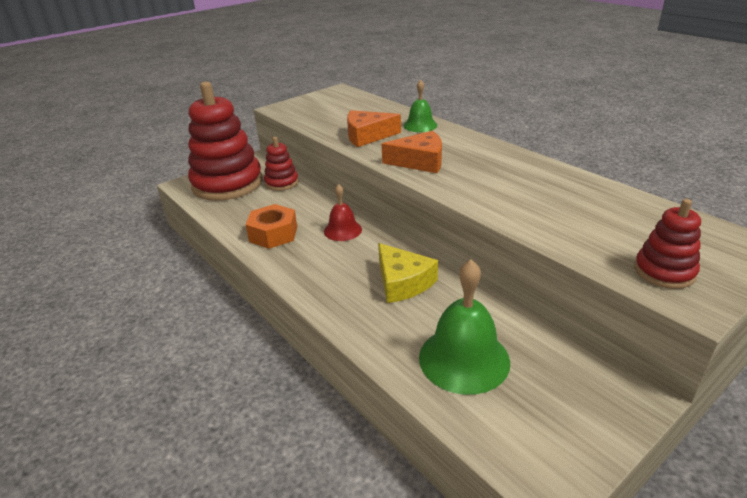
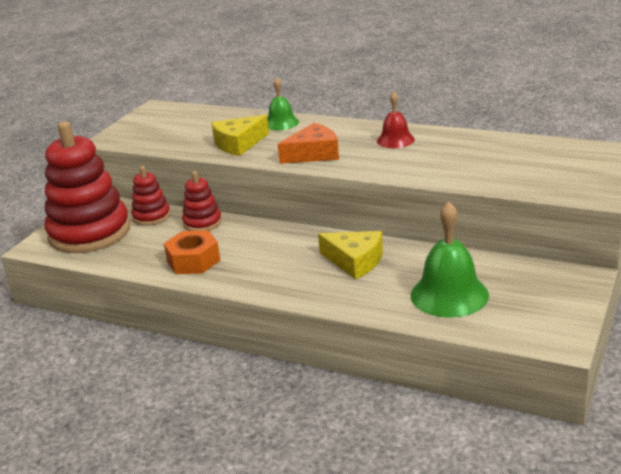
camera: 25 degrees left, 5 degrees down
(342, 230) = (260, 239): red bell -> red bell (395, 140)
(367, 136) = (238, 144): orange cheese -> yellow cheese
(664, 271) = (566, 182): red stacking toy -> red stacking toy (202, 223)

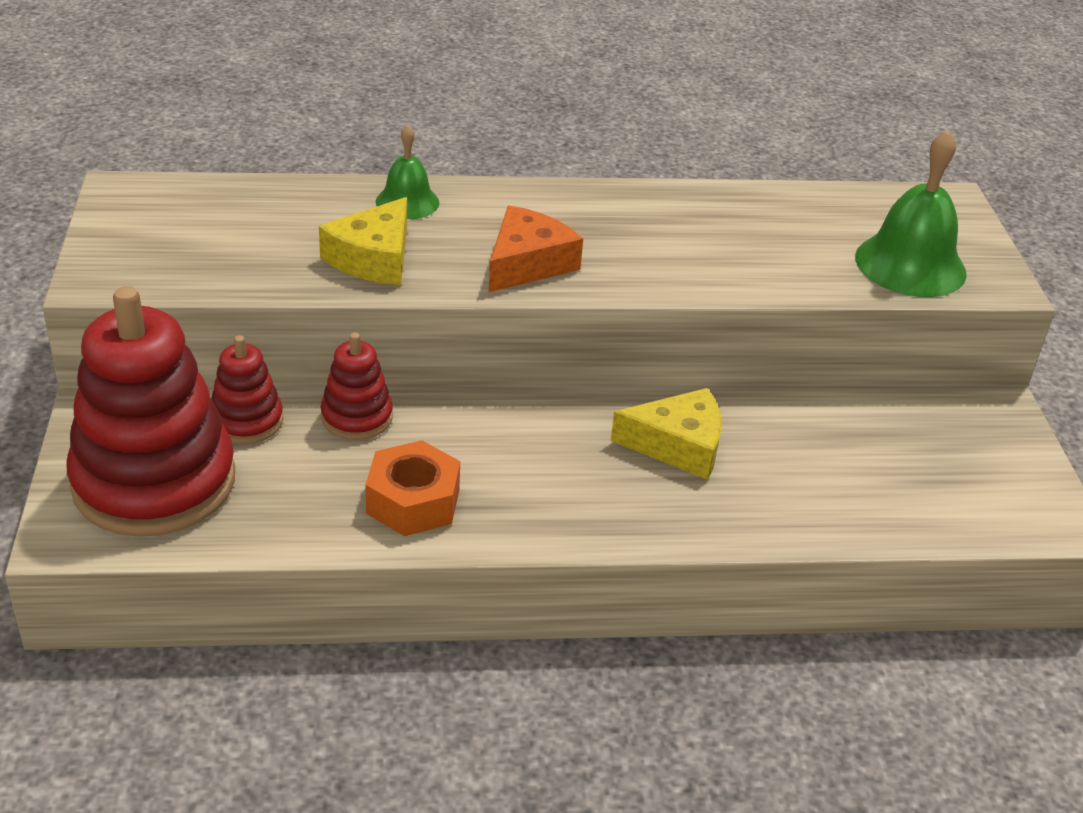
camera: 35 degrees left, 10 degrees up
(395, 140) = (632, 217): red bell -> none
(449, 295) = (861, 477): green bell -> green bell (910, 265)

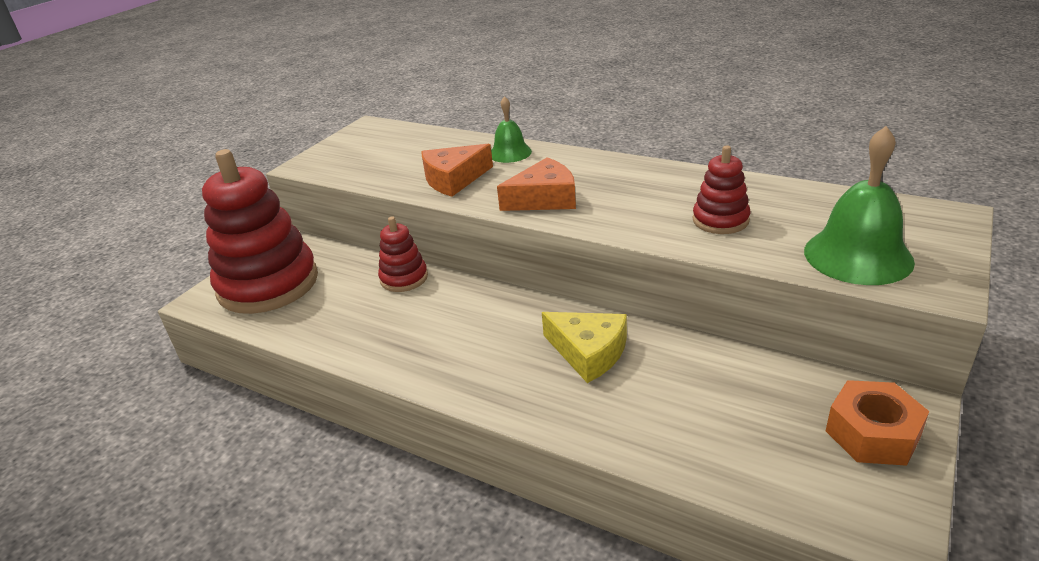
camera: 40 degrees right, 5 degrees down
(246, 421) = (346, 265): red stacking toy -> red stacking toy (720, 220)
(373, 258) = (454, 179): yellow cheese -> orange cheese
(413, 501) = (382, 336): orange nut -> orange nut (872, 434)

